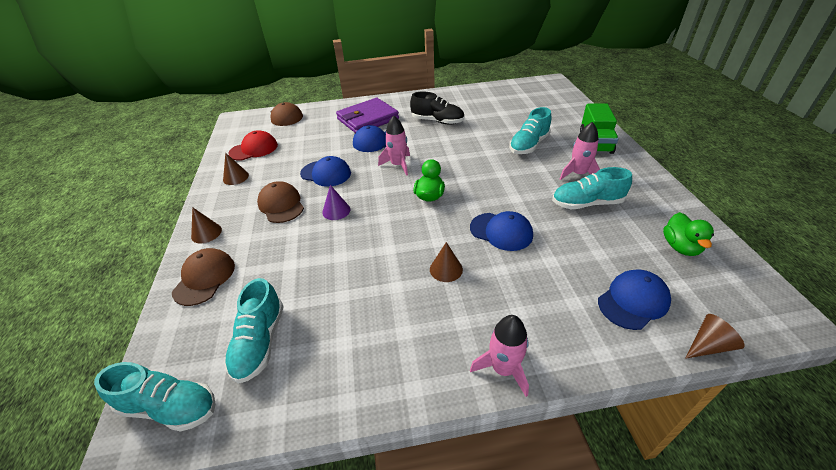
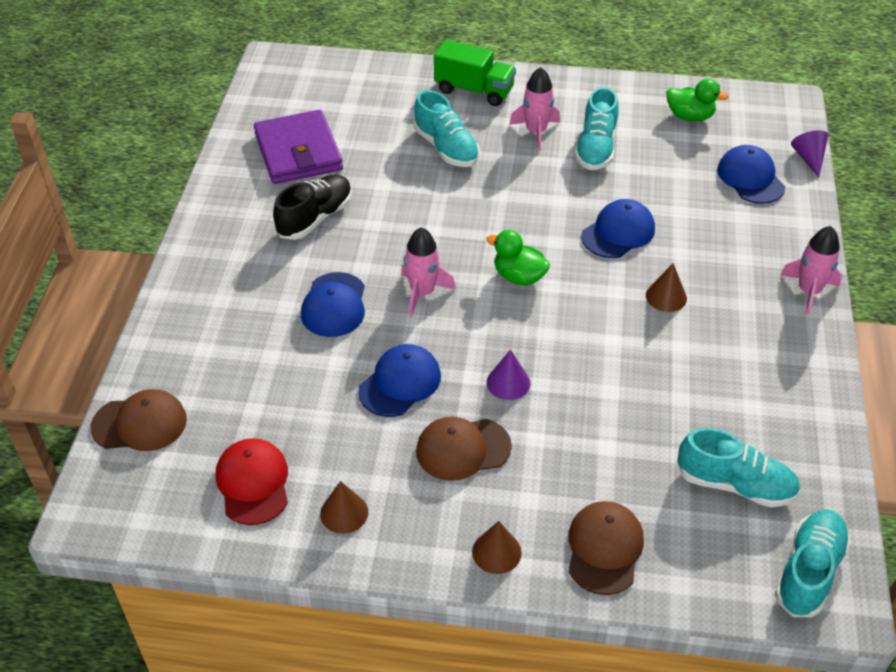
camera: 75 degrees left, 5 degrees up
(204, 278) = (604, 549): brown cap -> brown cap turned 75 degrees clockwise
(368, 119) = (246, 302): purple wallet -> purple wallet (298, 152)
(708, 345) = (808, 158): brown cone -> purple cone

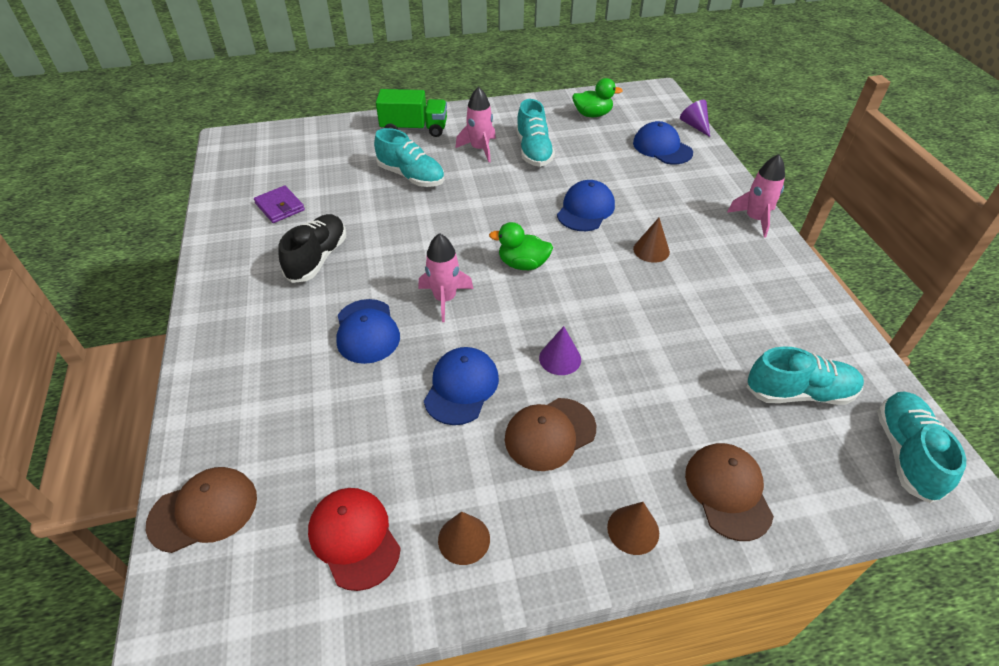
camera: 20 degrees left, 0 degrees up
(298, 152) = (280, 207): purple wallet -> purple wallet, size x0.53

